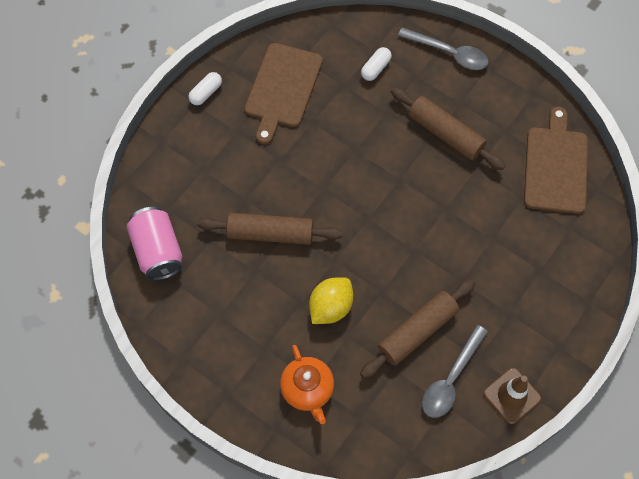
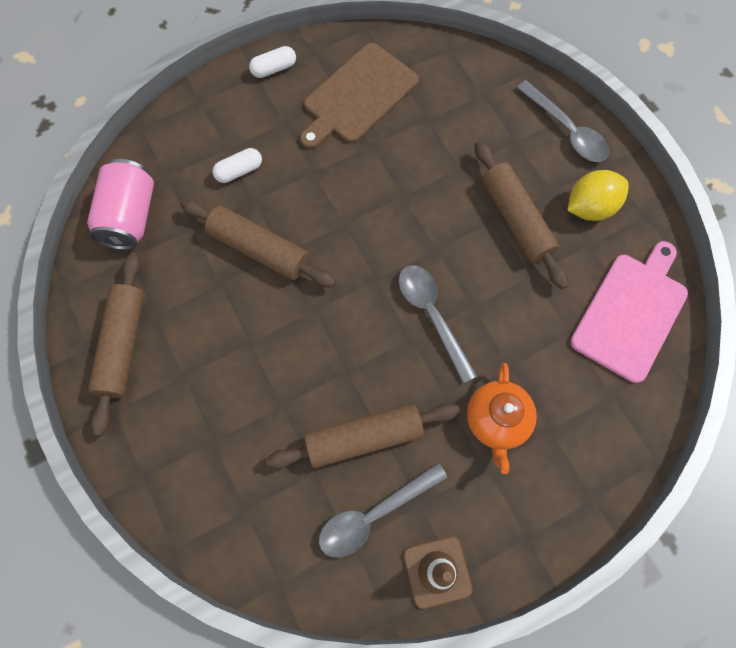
camera: 25 degrees right, 5 degrees up
(207, 346) = (122, 345): none -> brown rolling pin
(307, 389) = (203, 447): orange teapot -> orange teapot (497, 421)
(330, 307) = (280, 363): yellow lemon -> yellow lemon (590, 207)
(375, 68) = (473, 114): white capsule -> white capsule (239, 171)
(420, 227) = (431, 315): none -> grey spoon
(556, 166) = (631, 313): brown cutting board -> pink cutting board

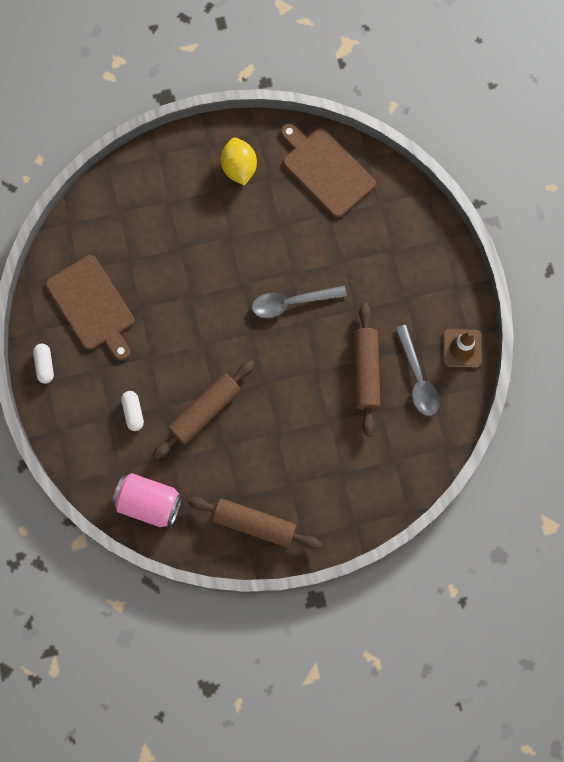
camera: 75 degrees left, 5 degrees up
(497, 421) = (377, 282): orange teapot -> none
(516, 220) = (234, 222): brown rolling pin -> none
(567, 130) = (171, 161): grey spoon -> none
(631, 313) = (326, 170): pink cutting board -> brown cutting board

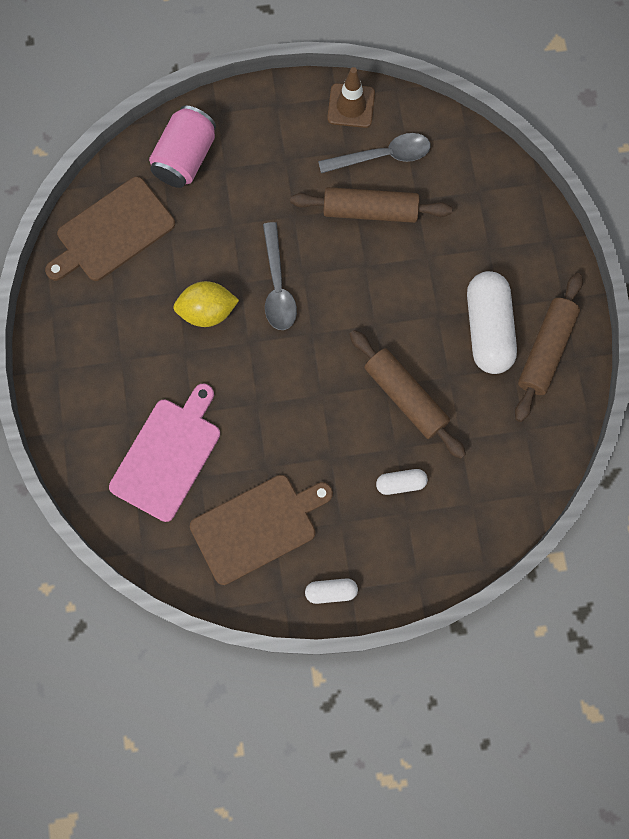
camera: 85 degrees left, 0 degrees up
(144, 234) = (168, 455): none -> pink cutting board
(149, 503) = (515, 471): pink can -> pink can (185, 158)
(239, 168) = (95, 333): yellow lemon -> yellow lemon (207, 311)
(269, 475) = (488, 329): none -> white capsule

